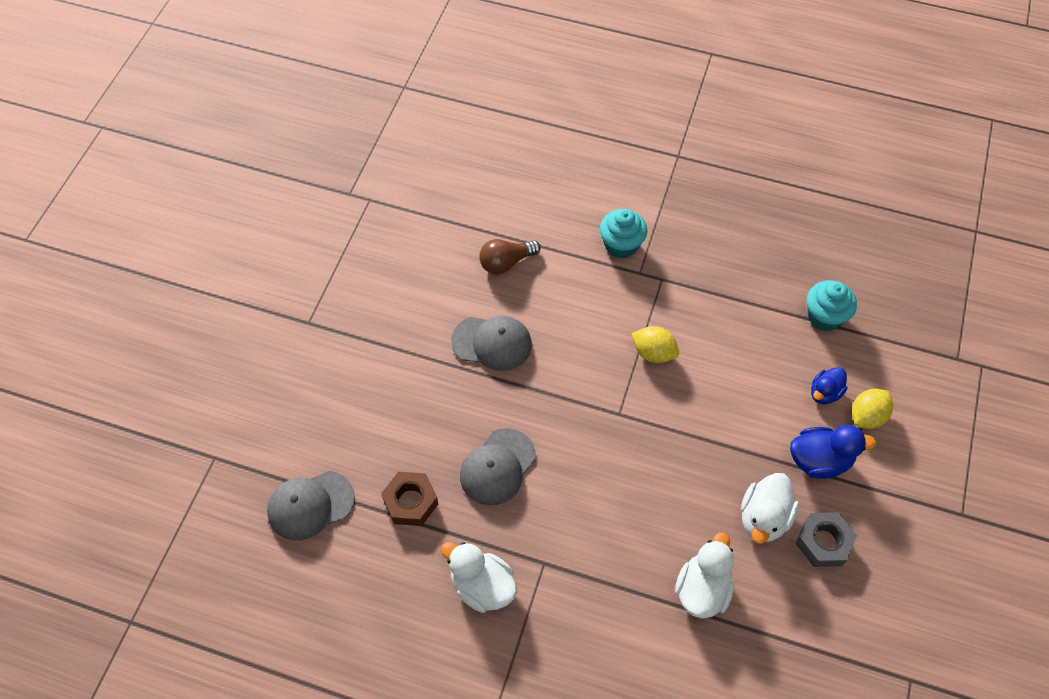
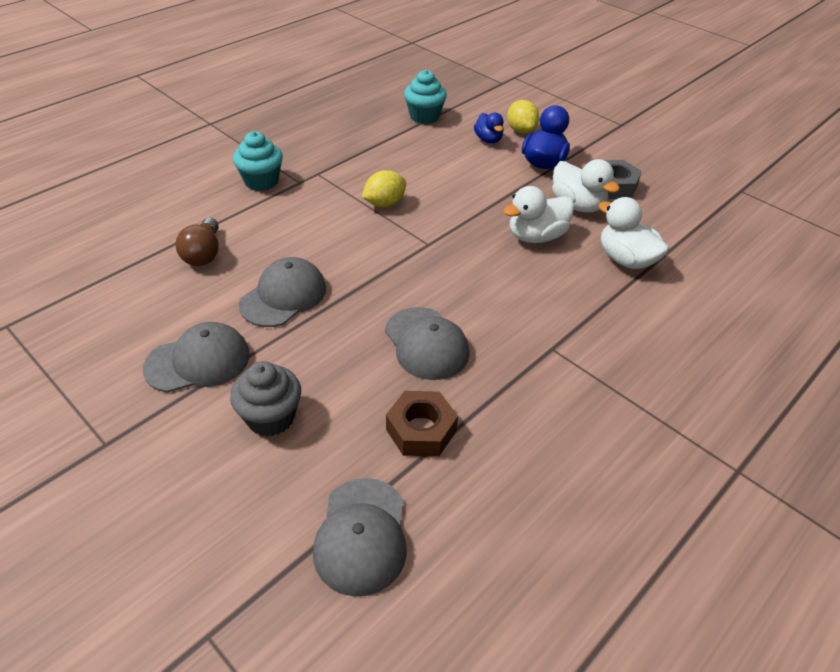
camera: 65 degrees left, 15 degrees down
(374, 402) = (271, 417): none -> grey cupcake
(399, 329) = (198, 361): none -> grey cap
(482, 586) = (555, 405): white duck -> white duck (536, 236)

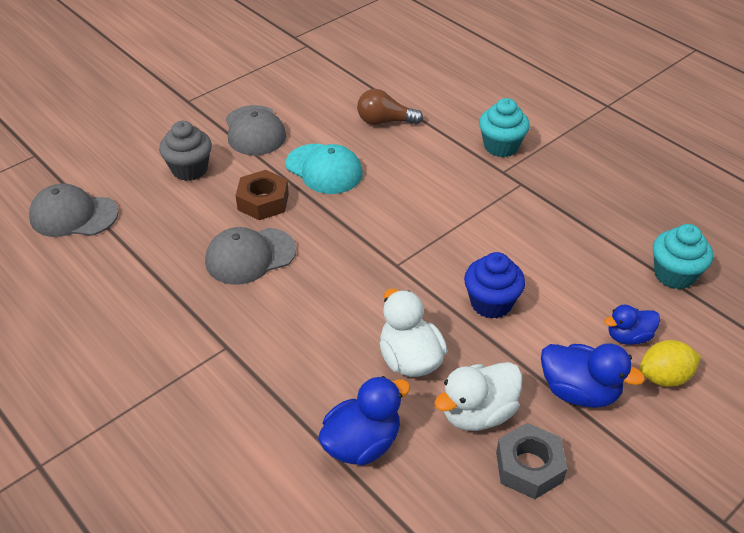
camera: 95 degrees right, 0 degrees up
(283, 296) = (324, 169): grey cap -> turquoise cap
(384, 203) = (468, 233): yellow lemon -> none
(421, 430) = (154, 248): brown nut -> brown nut (263, 201)
(467, 195) = (491, 303): none -> blue cupcake
(625, 260) = (362, 443): white duck -> blue duck

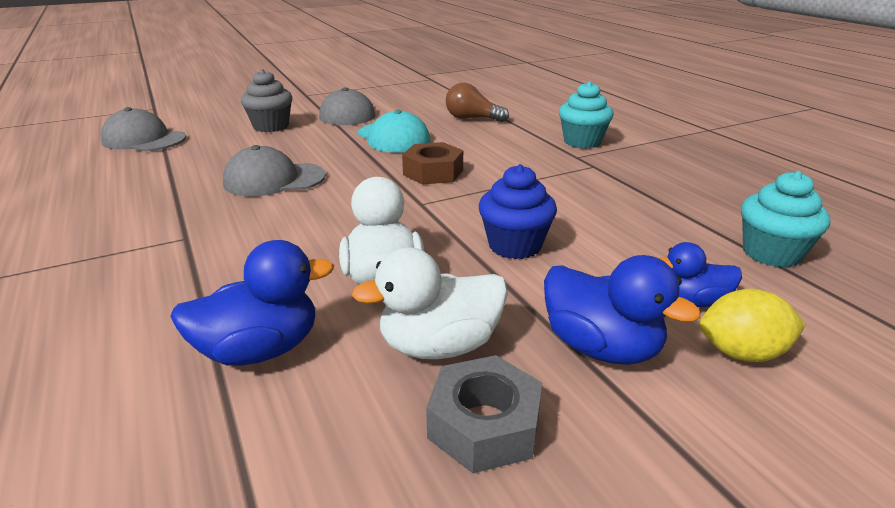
camera: 15 degrees right, 15 degrees down
(263, 201) = (319, 149): brown nut -> brown nut (433, 172)

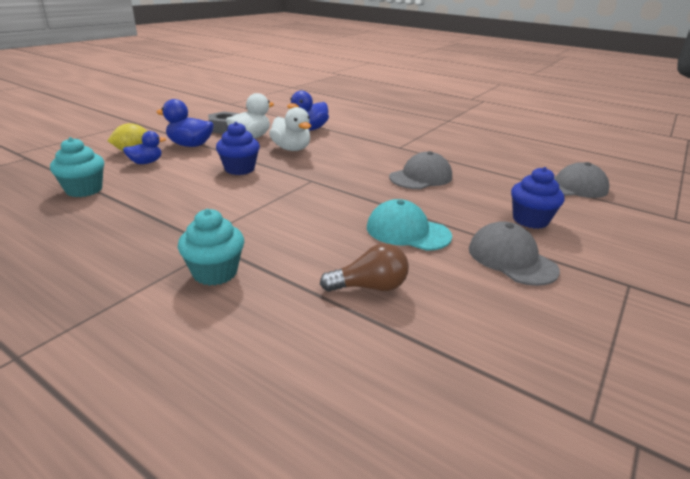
camera: 150 degrees right, 0 degrees up
(271, 126) = (530, 220): grey cupcake -> blue cupcake
(433, 172) = (329, 203): brown nut -> none

